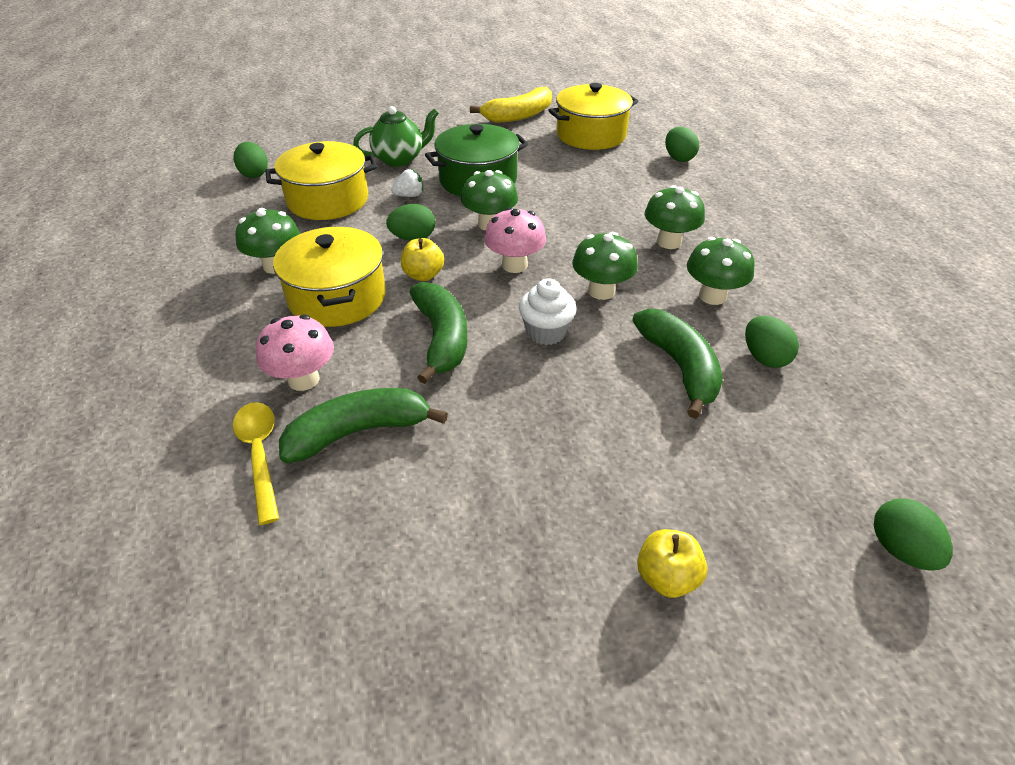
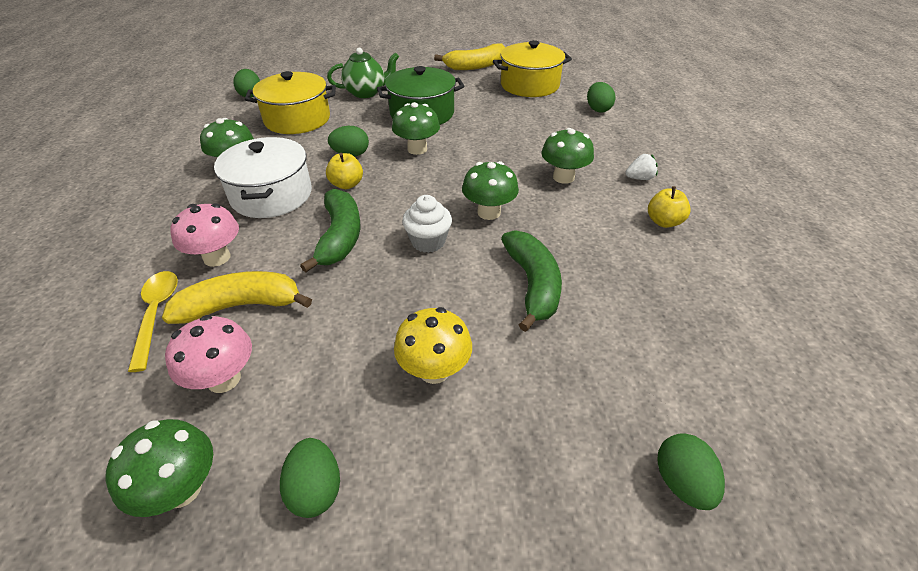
camera: 10 degrees right, 0 degrees up
(337, 297) = (271, 195): yellow pot -> white pot
(358, 432) = (241, 306): green banana -> yellow banana
(409, 195) = (362, 121): white strawberry -> white strawberry (639, 178)
(514, 265) = (424, 184): pink mushroom -> pink mushroom (224, 379)
(609, 473) = (434, 370): none -> yellow mushroom
(666, 577) = (449, 472): yellow apple -> yellow apple (664, 222)
(712, 296) = (585, 227): green mushroom -> green mushroom (182, 489)
(764, 357) = (613, 285): green egg -> green egg (315, 489)

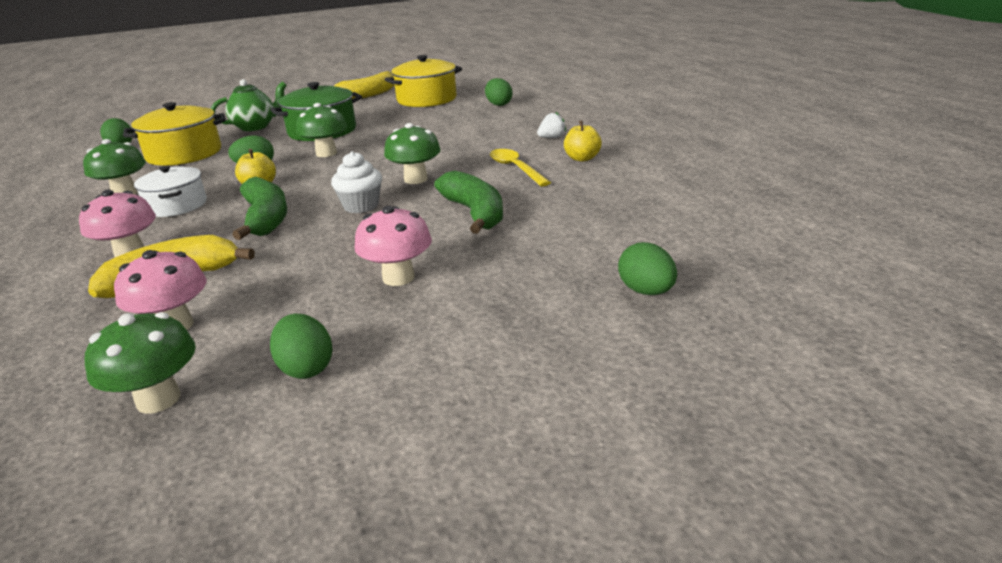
camera: 15 degrees left, 15 degrees down
(157, 313) = (75, 301): yellow spoon -> yellow spoon (515, 168)
(271, 195) = (176, 206): white pot -> white pot, size x0.66
(434, 370) = (398, 278): yellow mushroom -> pink mushroom
(563, 177) = (480, 148): green mushroom -> none

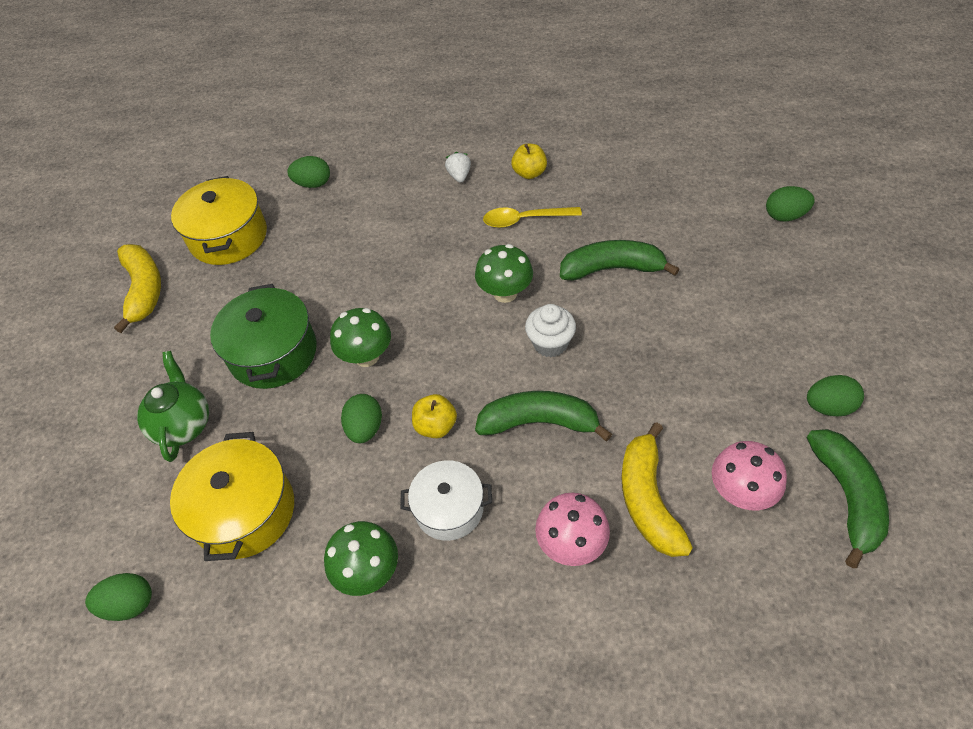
camera: 65 degrees left, 25 degrees up
(158, 399) = (847, 497): green mushroom -> green banana
(398, 278) = (713, 338): pink mushroom -> none

